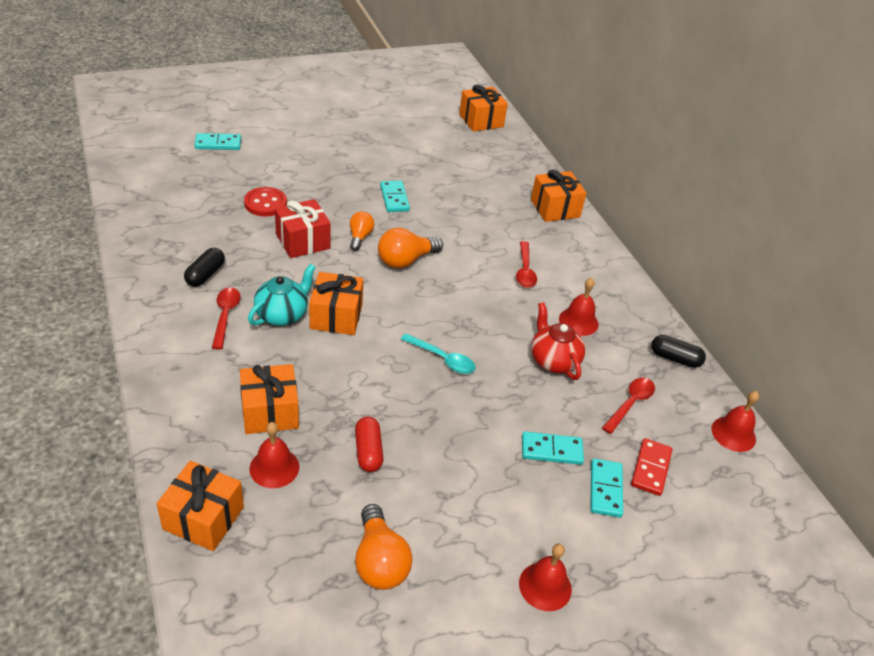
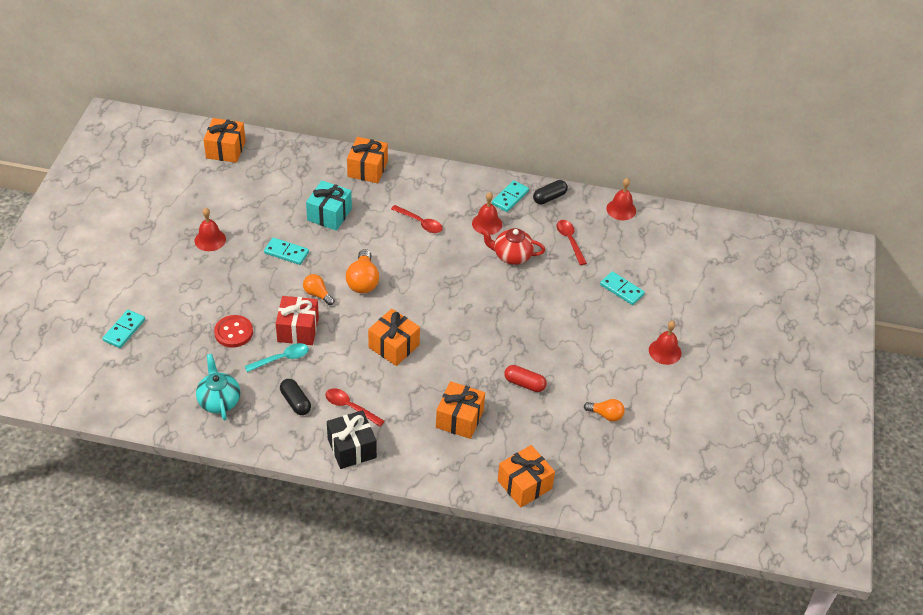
camera: 55 degrees left, 5 degrees up
(168, 339) = (351, 448): none -> black gift
(274, 467) = (507, 435): red bell -> red bell (210, 240)
(282, 314) = (371, 375): turquoise teapot -> turquoise teapot (219, 401)
(379, 561) = (606, 415): orange light bulb -> orange light bulb, size x0.63
(442, 359) = (472, 310): turquoise spoon -> turquoise spoon (281, 359)
(470, 206) = (329, 214): none -> turquoise gift
(551, 450) = (579, 297): turquoise domino -> turquoise domino (510, 197)
(650, 468) = (620, 261): red domino -> none

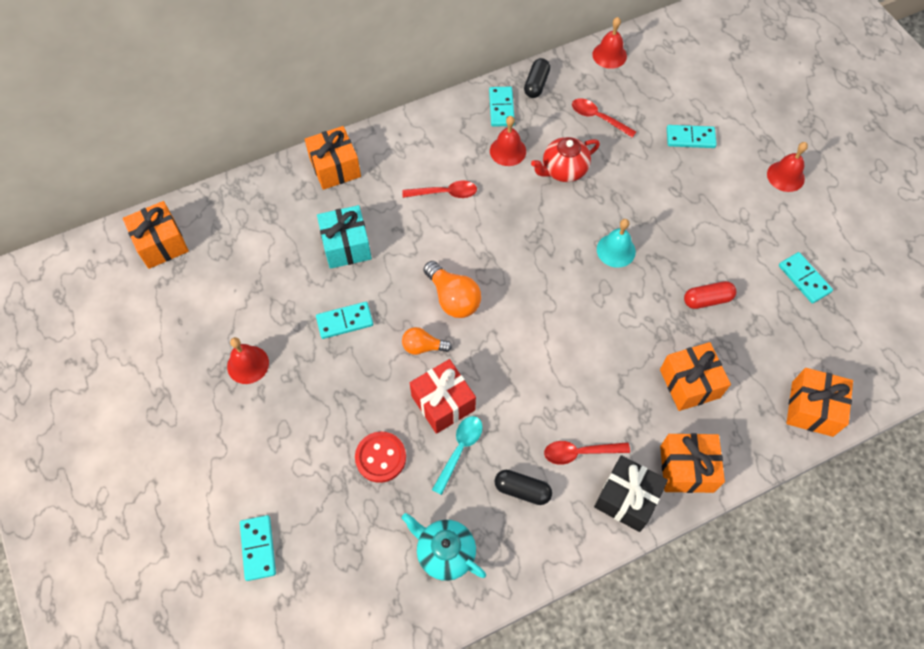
camera: 35 degrees left, 15 degrees up
(394, 346) = (553, 350): orange gift -> orange gift (686, 468)
(495, 320) = (616, 250): none -> turquoise bell
(606, 415) = (804, 279): orange light bulb -> turquoise domino

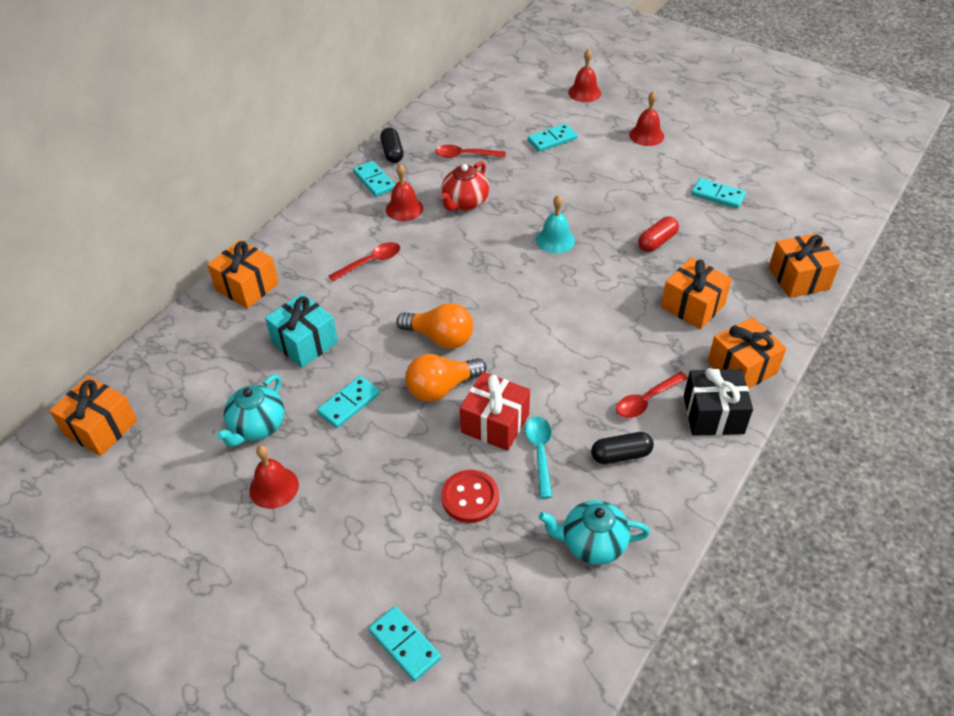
camera: 30 degrees left, 15 degrees down
(267, 304) = (257, 426): none -> turquoise teapot
(423, 347) = (441, 388): orange light bulb -> orange light bulb, size x1.58
(609, 55) = (440, 110): red bell -> red bell (584, 92)

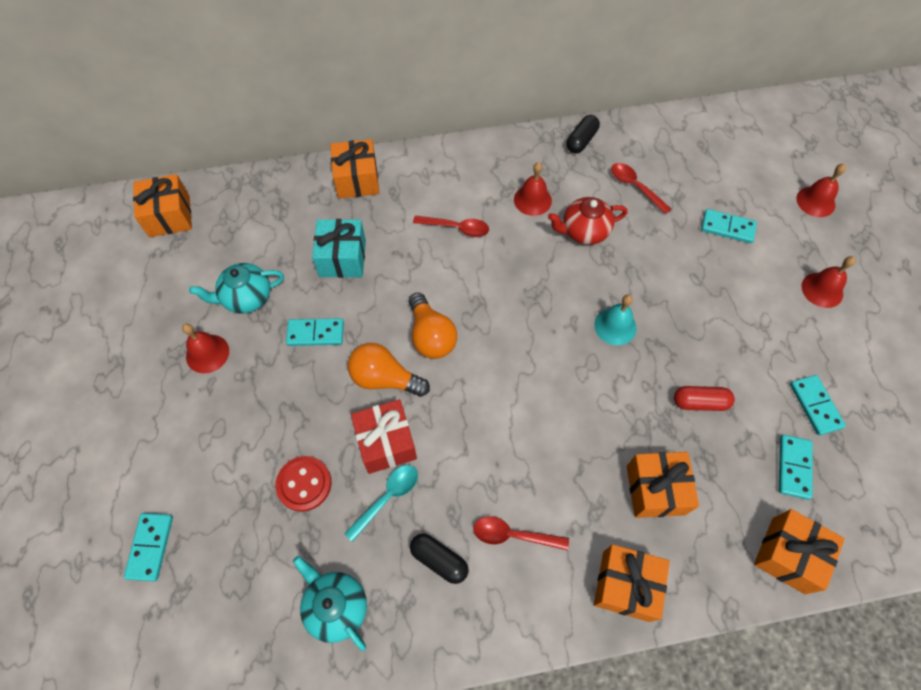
camera: 45 degrees right, 15 degrees up
(374, 181) = (539, 156): turquoise domino -> turquoise domino (793, 467)
(713, 414) = (549, 601): black gift -> none

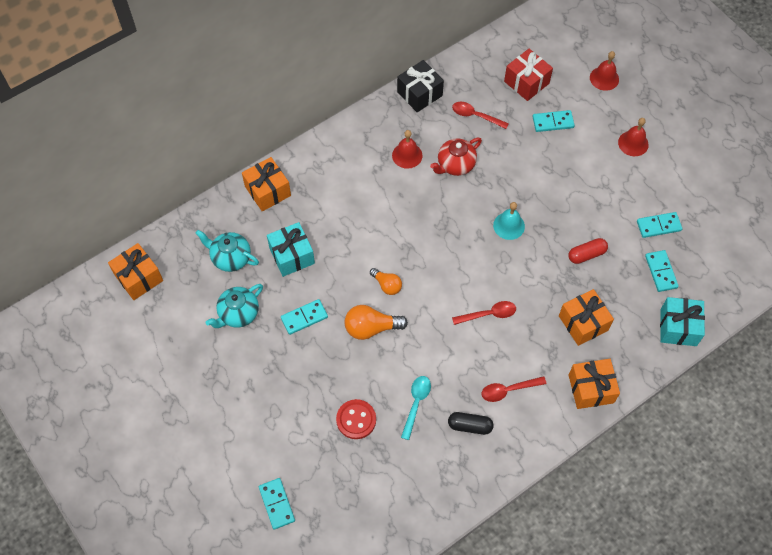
camera: 25 degrees left, 0 degrees up
(207, 353) = (234, 365): red bell -> none
(336, 606) = (420, 482): turquoise teapot -> turquoise teapot (230, 258)
(386, 443) = (396, 369): red gift -> red gift (526, 82)
(431, 336) = (387, 285): orange light bulb -> orange light bulb, size x0.63
(456, 228) = (362, 199): red spoon -> red spoon (488, 314)
(581, 140) = (419, 94): black capsule -> black gift
(788, 555) = (678, 327): orange gift -> turquoise gift
(815, 406) = (658, 226): turquoise domino -> turquoise domino turned 60 degrees counterclockwise

